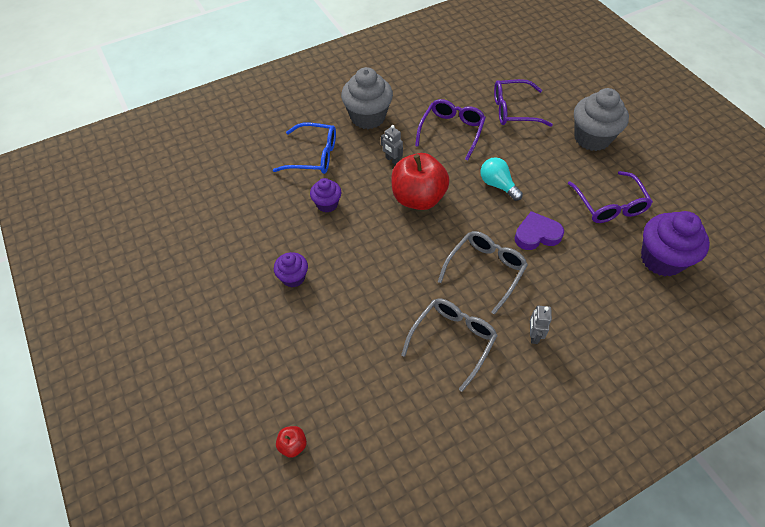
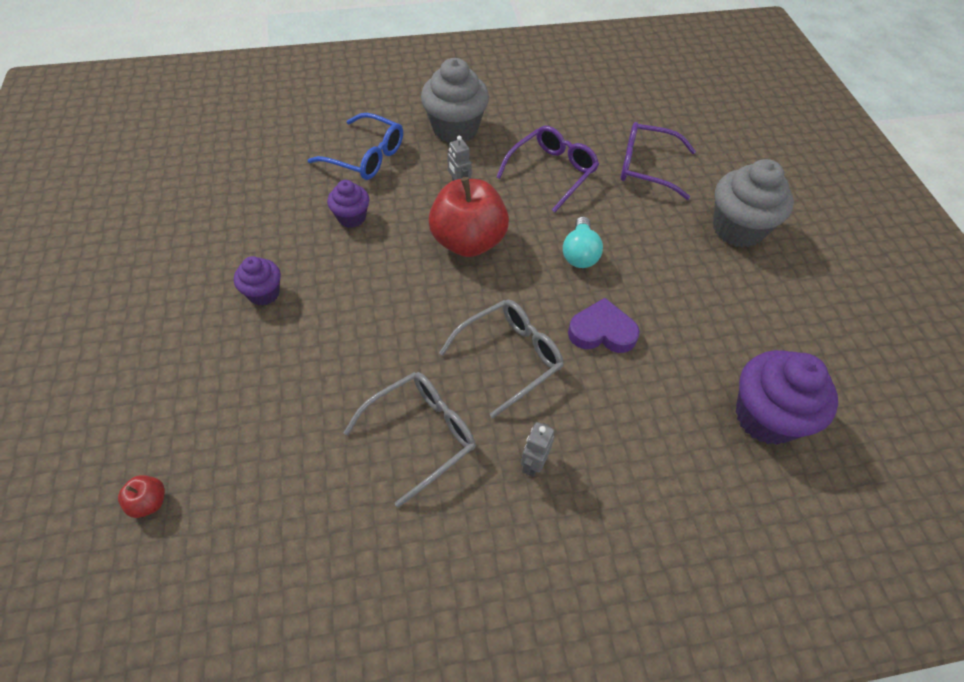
camera: 15 degrees right, 0 degrees up
(497, 185) = (580, 253): turquoise light bulb -> turquoise light bulb turned 150 degrees counterclockwise
(609, 205) = (722, 322): purple glasses -> none

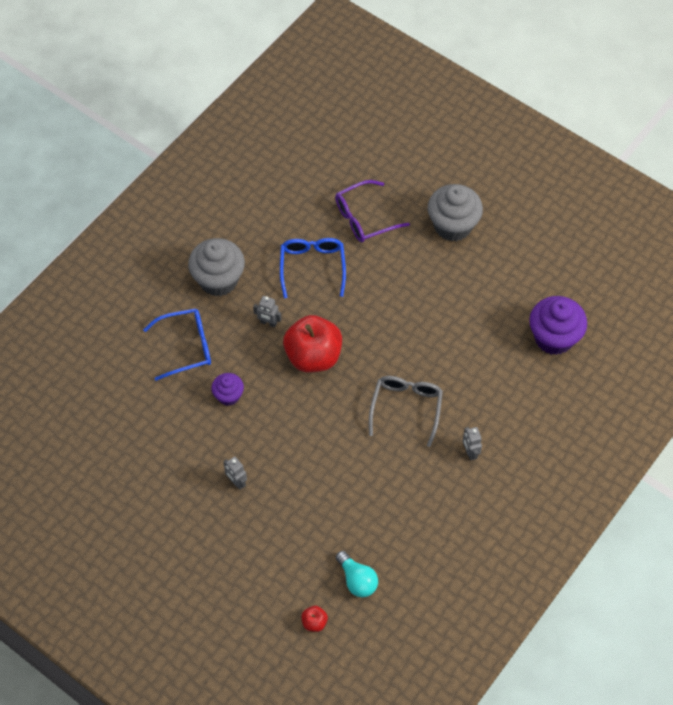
camera: 40 degrees left, 5 degrees up
(264, 293) = (236, 482): purple cupcake -> grey robot
(421, 435) = (404, 484): grey glasses -> none
(552, 172) = (312, 267): purple glasses -> blue glasses
(580, 253) = (382, 313): turquoise light bulb -> turquoise light bulb (357, 580)
(602, 331) = (438, 354): purple heart -> none

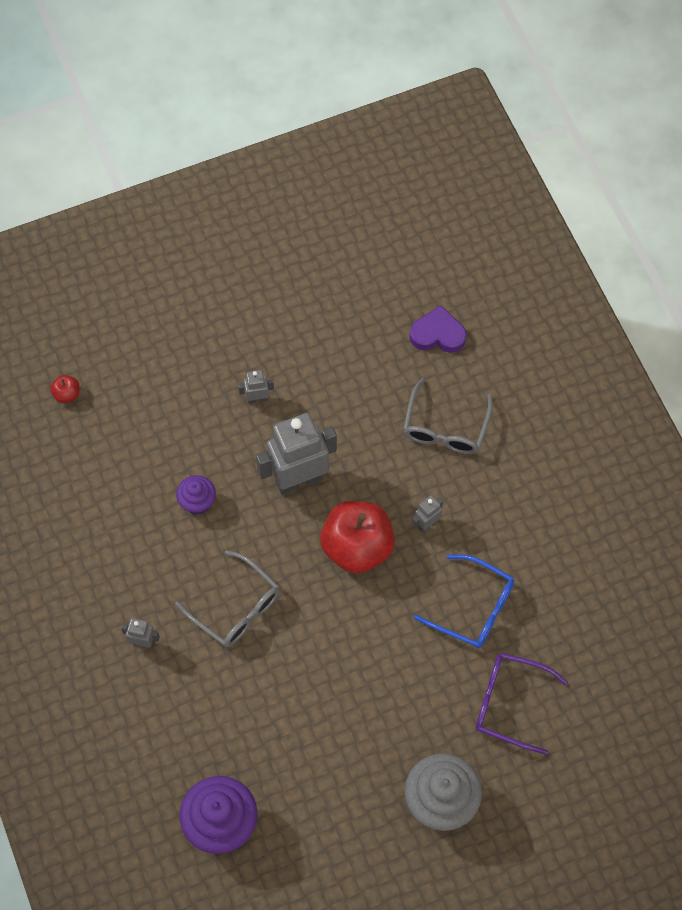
camera: 120 degrees right, 5 degrees up
(110, 388) = (437, 334): none -> purple heart
(186, 347) = (445, 427): blue glasses -> grey glasses
(218, 280) = (513, 500): grey cupcake -> none
(228, 396) = (360, 439): purple cupcake -> purple cupcake (197, 502)
(285, 419) = (299, 479): none -> grey robot
(357, 580) = (82, 454): turquoise light bulb -> none
(364, 218) = (509, 703): purple glasses -> purple glasses turned 75 degrees counterclockwise

